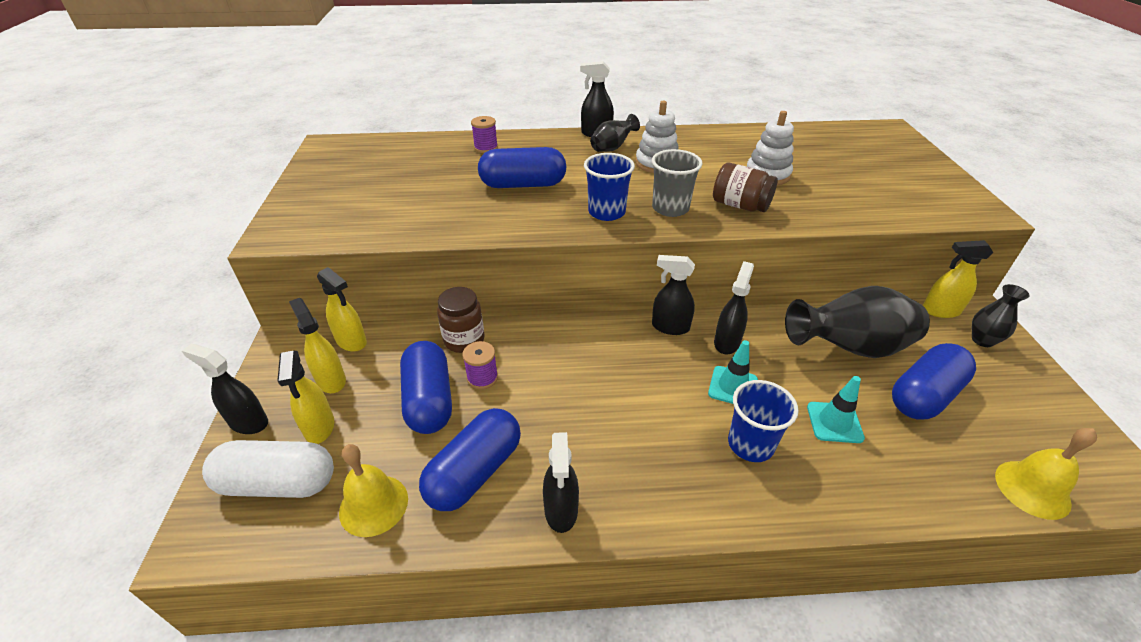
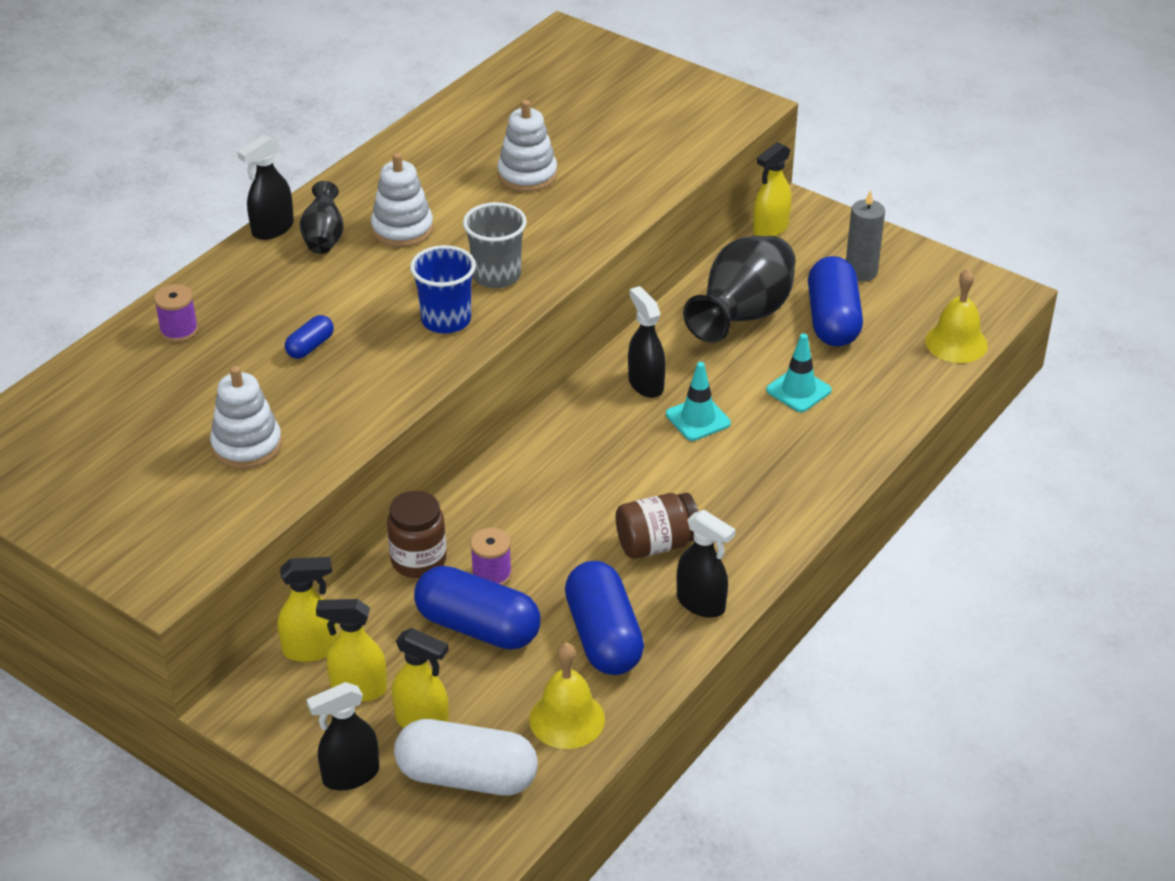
camera: 50 degrees left, 0 degrees up
(278, 483) = (467, 777): white capsule -> white capsule turned 60 degrees clockwise
(418, 206) = (247, 445): none -> white stacking toy
(523, 185) = (310, 346): blue capsule -> blue capsule, size x0.48
(670, 327) = (581, 406): black spray bottle -> none
(740, 205) = (552, 230): brown jar -> brown jar (656, 544)
(750, 444) = (764, 453): blue cup -> none
(982, 340) = (825, 237): black vase -> none
(989, 379) = (861, 272): none -> grey candle

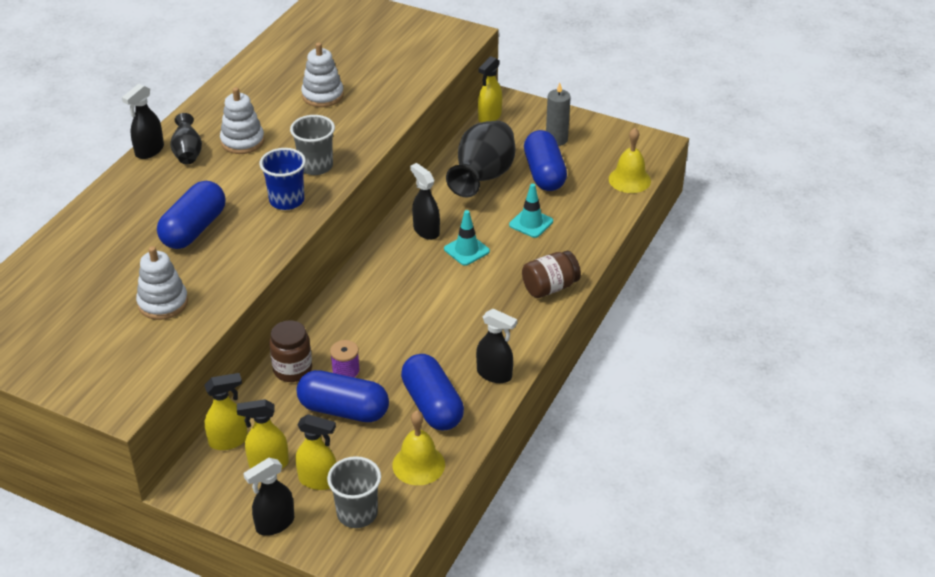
camera: 10 degrees left, 0 degrees up
(179, 330) = (96, 228): purple spool -> none
(310, 346) = (194, 229): blue capsule -> blue capsule, size x2.10
(467, 777) = (357, 513): white capsule -> grey cup
(656, 544) = (456, 338): brown jar -> brown jar (550, 287)

